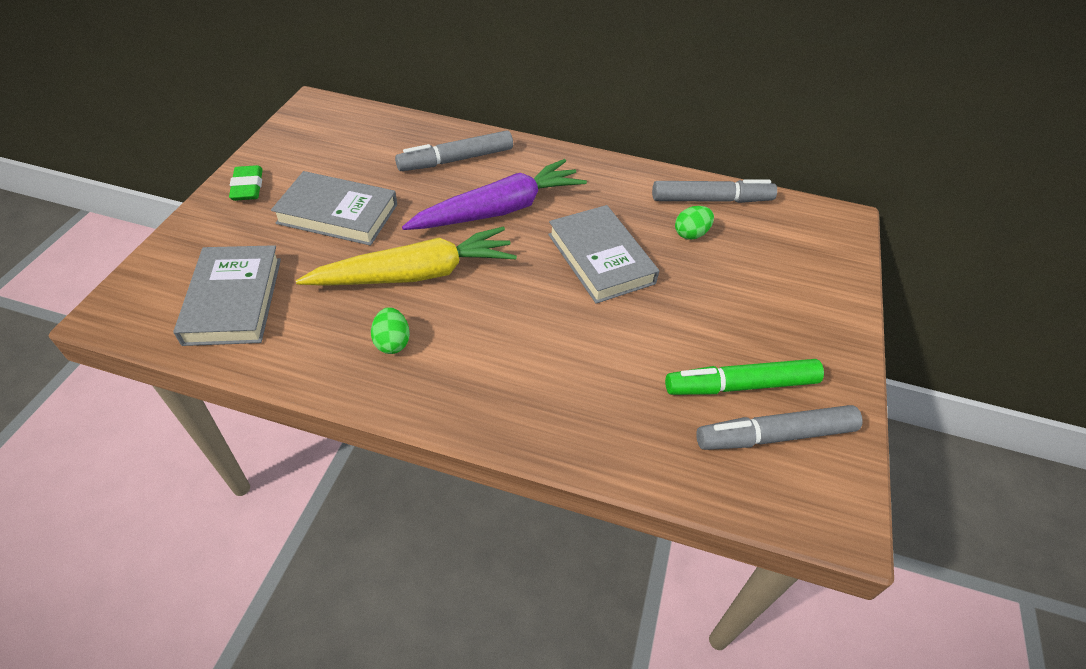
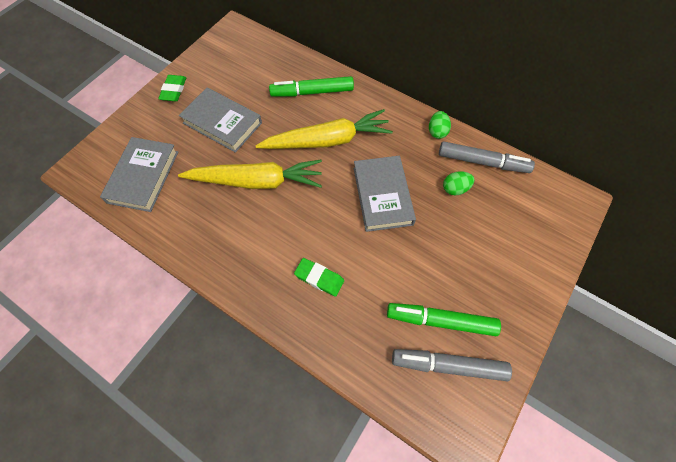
camera: 20 degrees right, 15 degrees up
(392, 342) = (226, 230): green egg -> green egg (437, 132)
(456, 160) = (312, 92): grey marker -> green marker
(499, 210) = (327, 140): purple carrot -> yellow carrot
(554, 372) = (319, 278): none -> green eraser

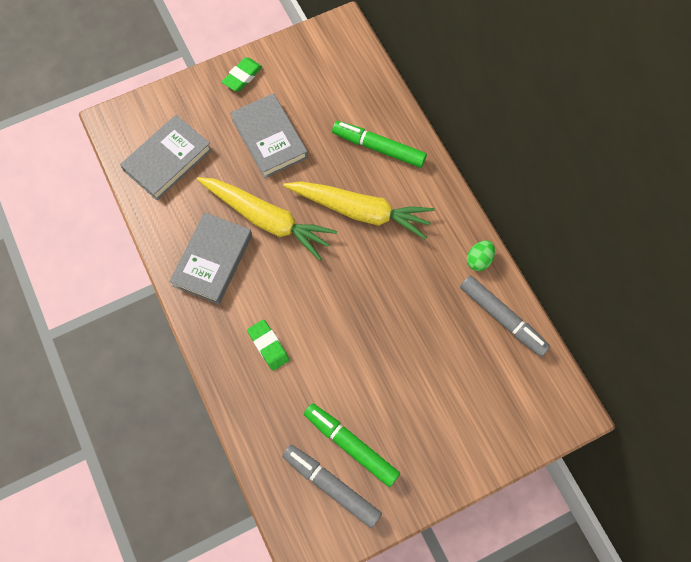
camera: 30 degrees right, 5 degrees up
(382, 196) = (377, 299): grey book -> grey book (213, 260)
(455, 189) = (453, 331): green egg -> none

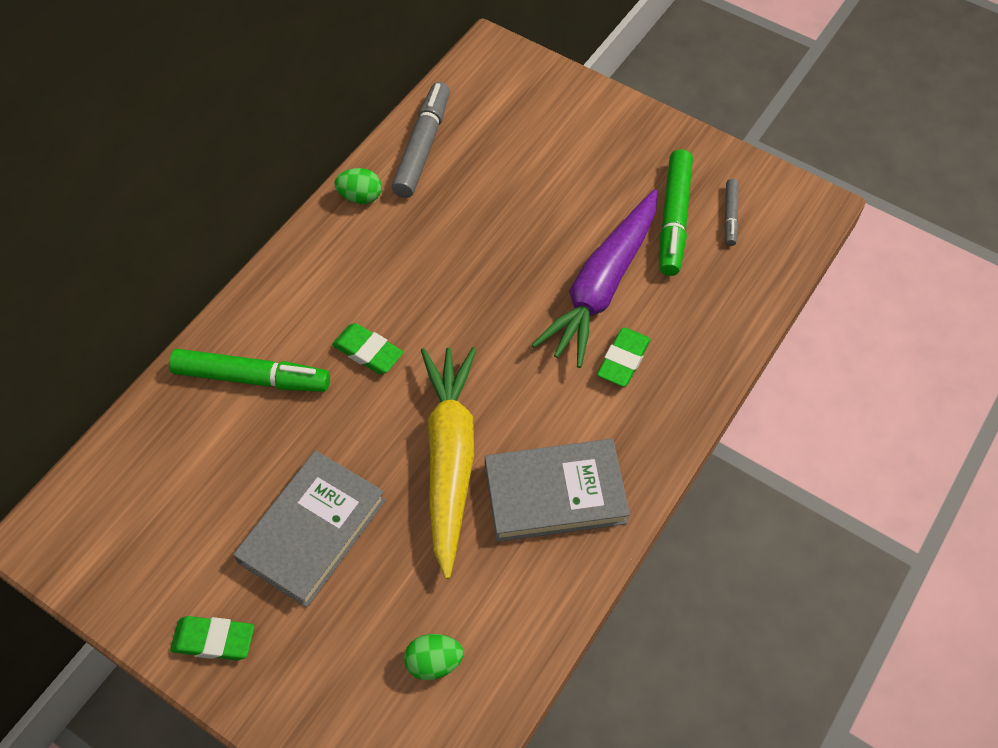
camera: 120 degrees left, 10 degrees down
(167, 160) = (434, 662): grey book -> green egg
(327, 366) = (602, 286): none -> purple carrot
(331, 486) = (730, 216): grey marker -> grey marker, size x0.53
(360, 211) = (368, 352): yellow carrot -> green eraser
(378, 148) = (252, 378): green marker -> green marker turned 75 degrees counterclockwise

